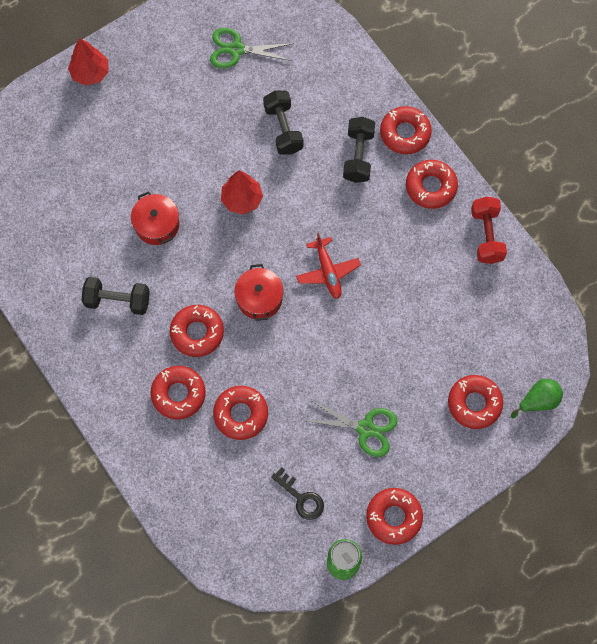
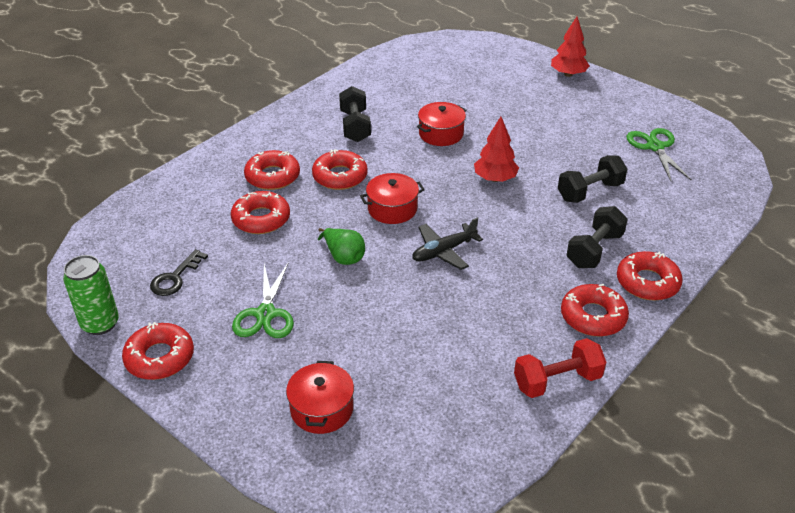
camera: 75 degrees right, 30 degrees down
(328, 272) = (443, 251): red plane -> black plane
(358, 156) = (594, 250): black dumbbell -> black dumbbell turned 45 degrees counterclockwise
(474, 403) = (322, 409): red donut -> red pot
(538, 401) = (344, 479): green pear -> green pear (343, 257)

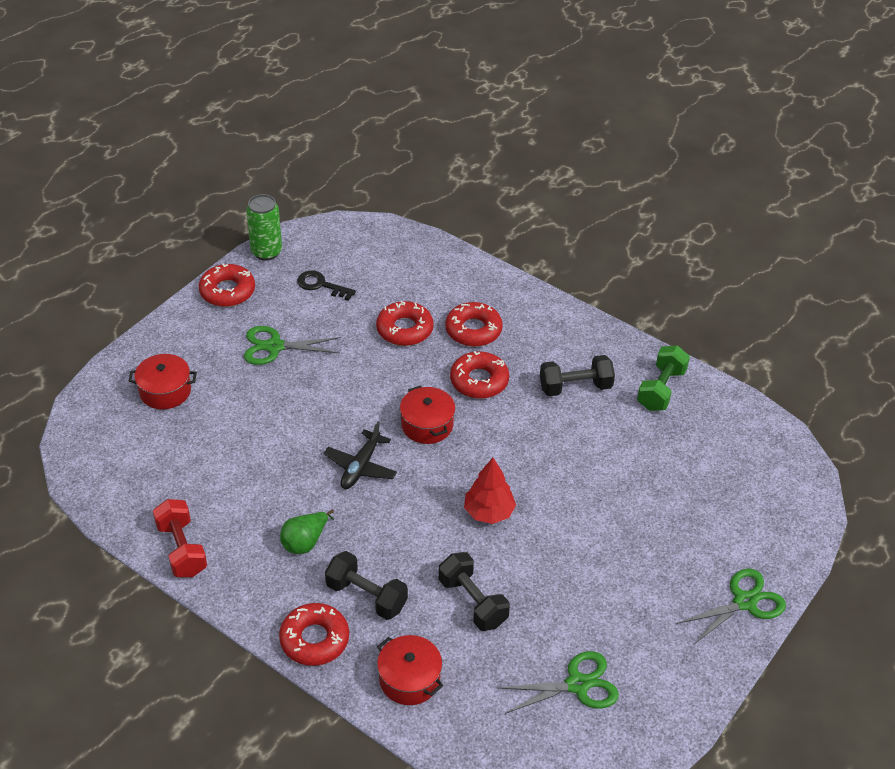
camera: 85 degrees right, 5 degrees up
(343, 257) = (351, 392): green pear -> green pear (305, 542)
(363, 87) = (661, 389): none -> green dumbbell
(441, 134) = (572, 463): red pot -> red pot (409, 679)
(443, 251) = (360, 467): black plane -> black plane turned 120 degrees counterclockwise
(568, 74) = (744, 602): red tree -> green scissors
(593, 316) = (264, 585): red donut -> none

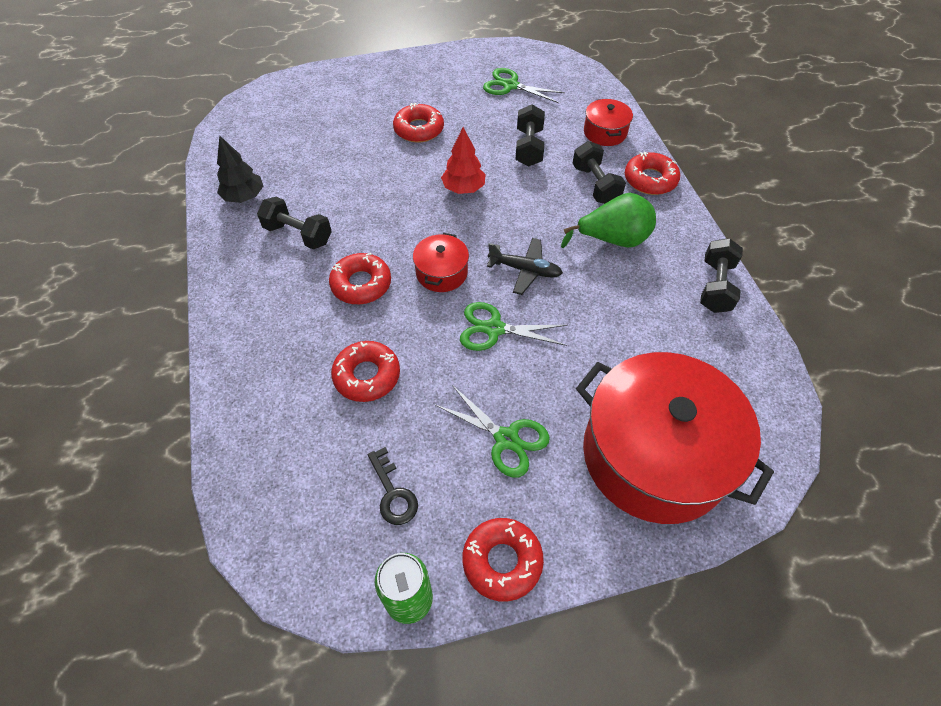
camera: 140 degrees left, 10 degrees up
(165, 391) = (654, 455): red pot -> red pot, size x2.30
(182, 549) = (715, 286): red dumbbell -> black dumbbell
(305, 542) = (613, 240): green pear -> green pear, size x1.55
(360, 467) = (525, 270): black plane -> black plane turned 45 degrees clockwise
(473, 330) = (310, 334): red donut -> red donut (419, 129)
(661, 389) = (244, 197): green dumbbell -> black tree
(744, 602) = (374, 72): green scissors -> green scissors (494, 329)

